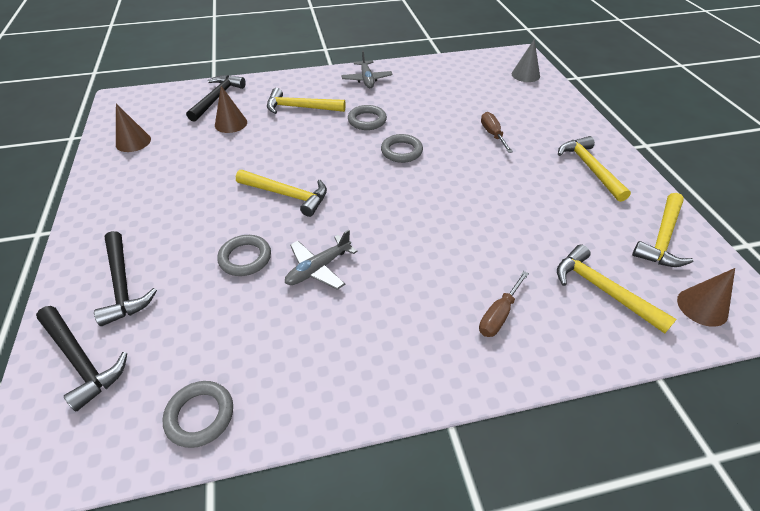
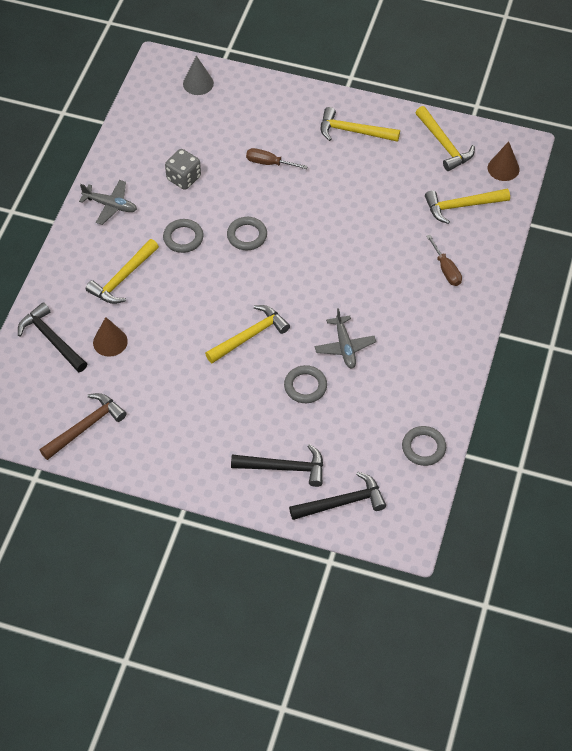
camera: 60 degrees left, 10 degrees up
(133, 142) = (85, 426): brown cone -> brown hammer
(427, 100) = (183, 178): none -> grey dice

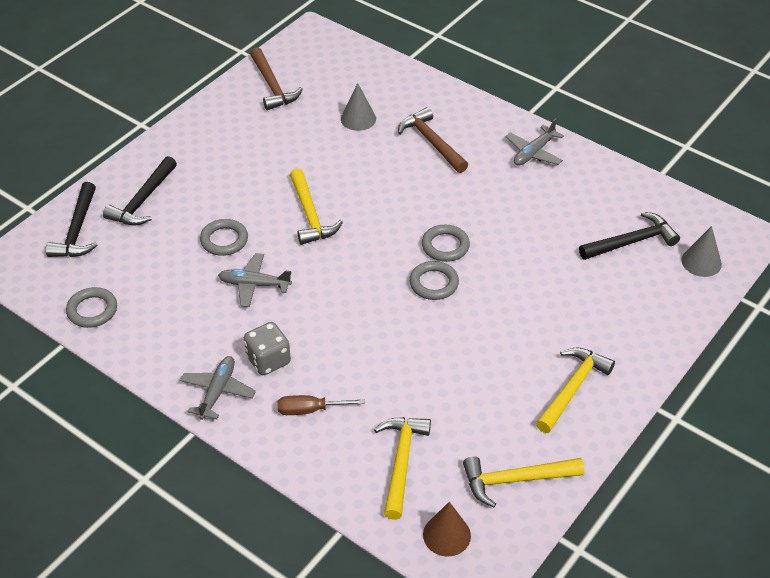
camera: 110 degrees right, 10 degrees down
(51, 339) = (382, 83): black hammer -> black hammer (631, 242)
(110, 342) = (358, 119): brown cone -> grey cone
(123, 278) = (431, 142): yellow hammer -> brown hammer
(183, 178) = (551, 215): grey dice -> grey dice (268, 360)
(183, 238) = (465, 196): grey ring -> grey ring (434, 283)
(269, 163) = (547, 292): brown screwdriver -> none
(458, 330) = (218, 391): none -> grey plane

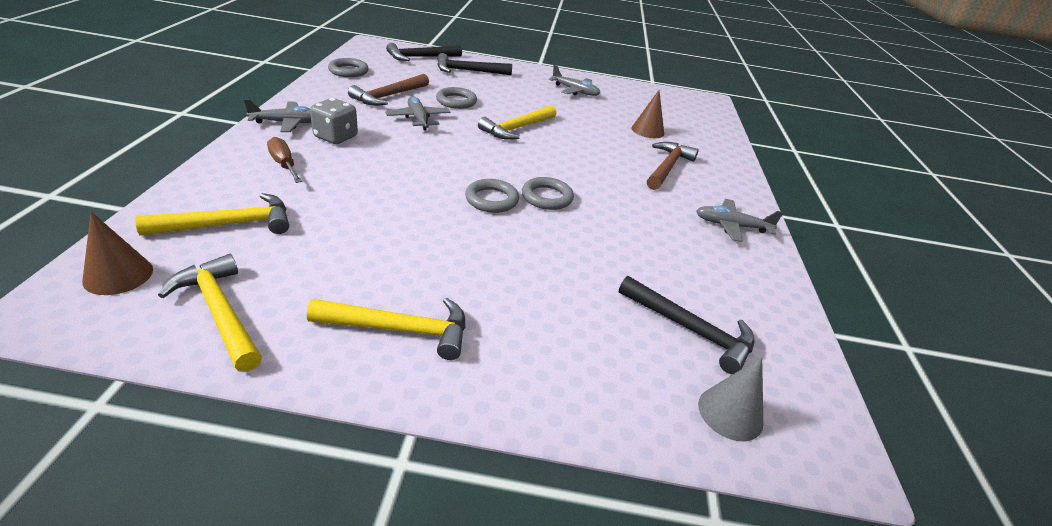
camera: 55 degrees right, 10 degrees down
(242, 130) = (575, 91): none -> grey plane
(272, 86) = (633, 94): brown hammer -> brown hammer (389, 96)
(358, 119) = (647, 130): grey cone -> brown cone

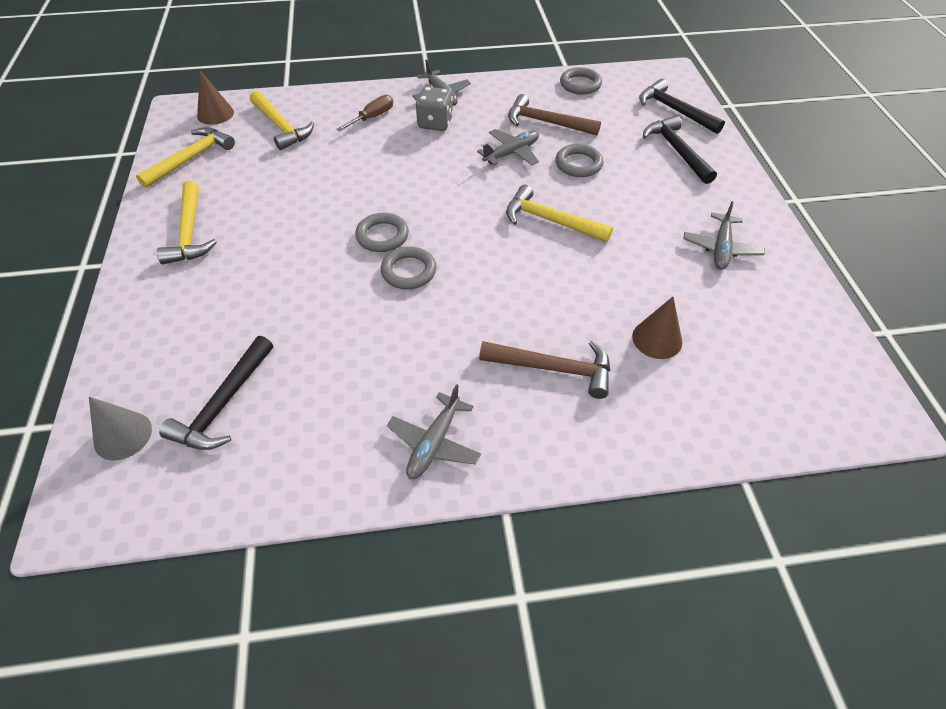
camera: 80 degrees right, 15 degrees up
(731, 226) = (434, 443): grey plane -> grey plane turned 150 degrees counterclockwise

